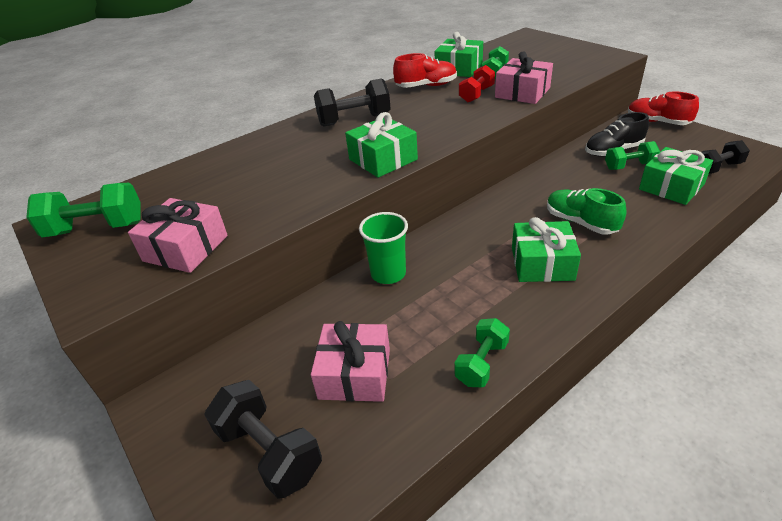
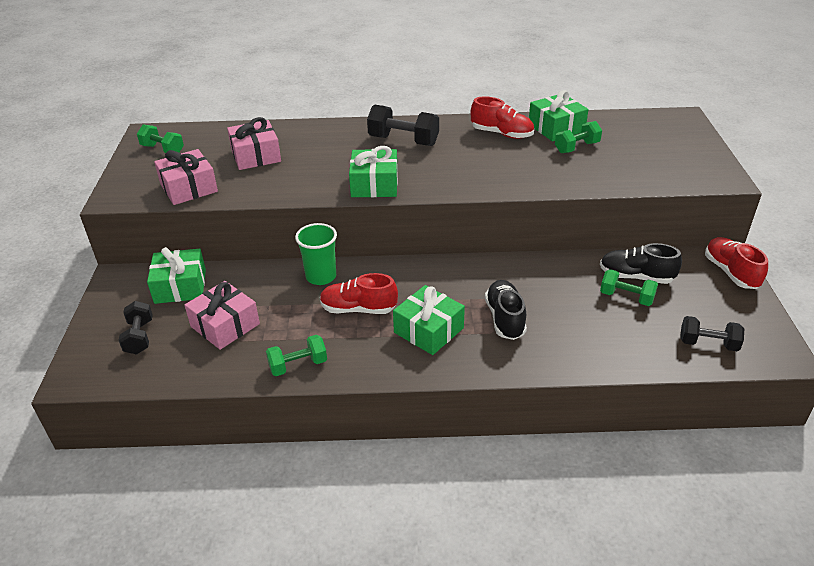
camera: 35 degrees right, 0 degrees up
(96, 229) = (162, 149): green dumbbell -> green dumbbell, size x0.66
(269, 451) = (139, 337): black dumbbell -> black dumbbell, size x0.66
(461, 281) = (358, 309): none -> red shoe
(476, 94) = (528, 161): red dumbbell -> none
(522, 93) = (568, 177): pink gift -> pink gift (256, 156)
(580, 222) = (505, 318): green shoe -> black shoe
(671, 187) = (631, 335): green gift -> green gift (180, 286)

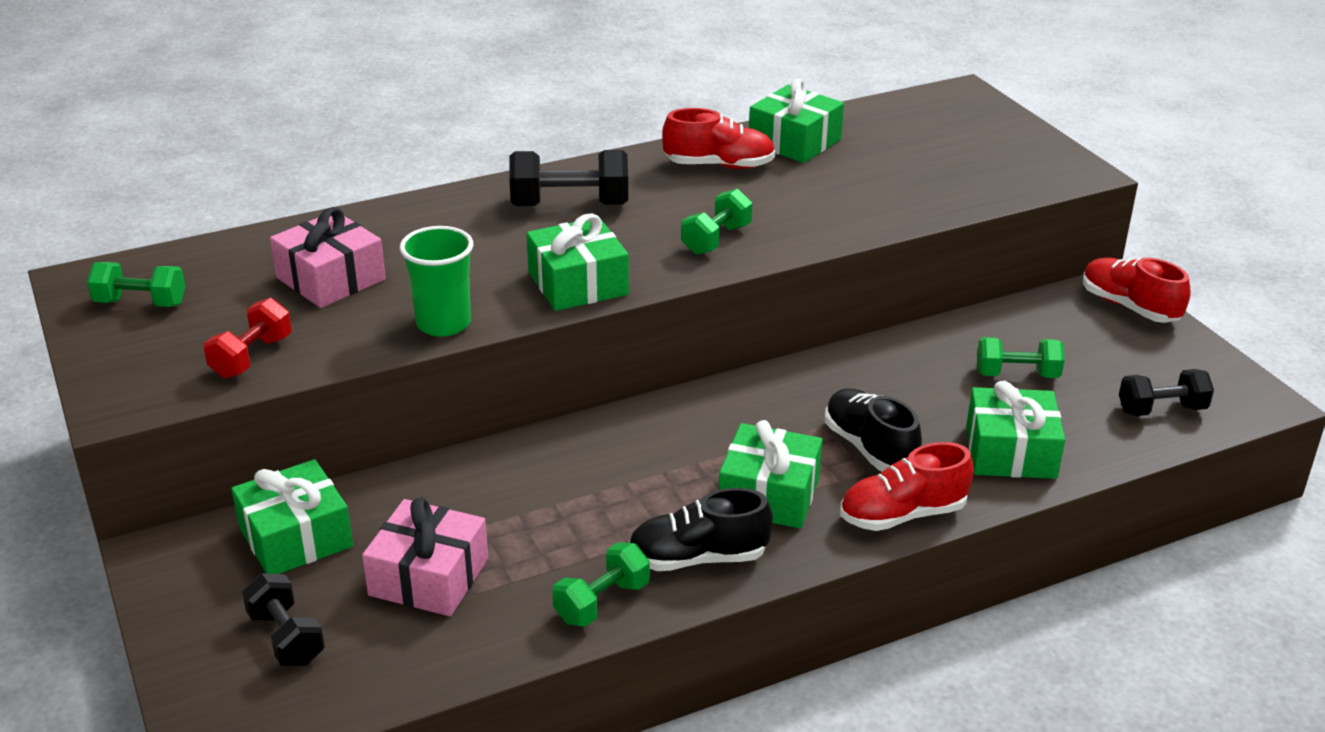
camera: 25 degrees left, 5 degrees down
(189, 188) = (252, 357): pink gift -> red dumbbell
(321, 276) = (536, 459): green cup -> green cup (443, 323)
(358, 309) = (636, 492): red shoe -> red shoe (902, 515)
(576, 147) = (846, 165): green dumbbell -> green dumbbell (716, 239)
(589, 344) = (1010, 452): none -> green gift
(636, 277) = (1011, 343): black shoe -> black shoe (698, 558)

